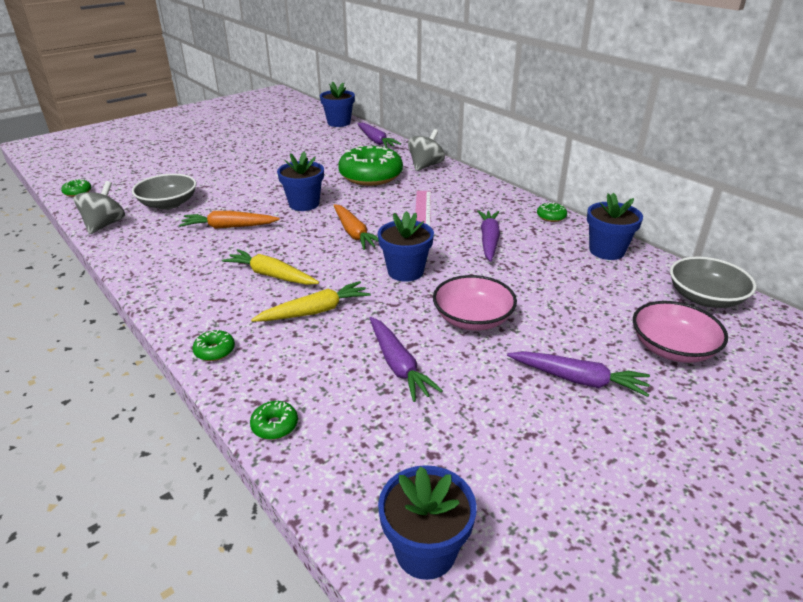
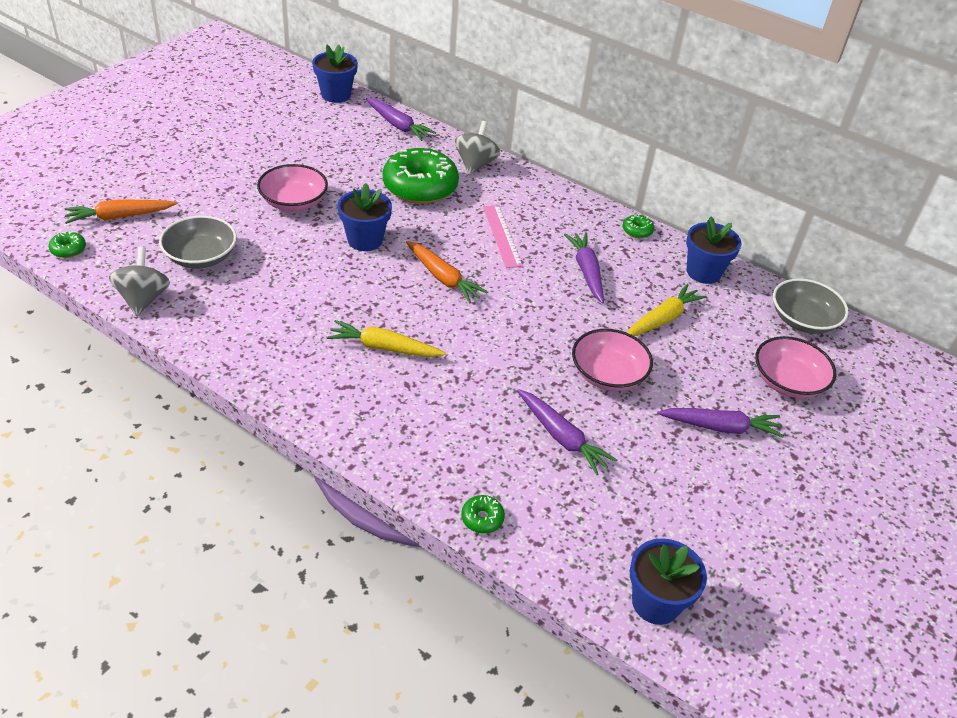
camera: 20 degrees left, 10 degrees up
(215, 351) = (380, 449): green donut -> none
(229, 227) = (297, 285): orange carrot -> orange carrot (120, 216)
(264, 178) = (293, 202): none -> pink bowl
(315, 311) = (454, 387): yellow carrot -> yellow carrot (662, 319)
(405, 271) = (520, 324): blue flower pot -> none

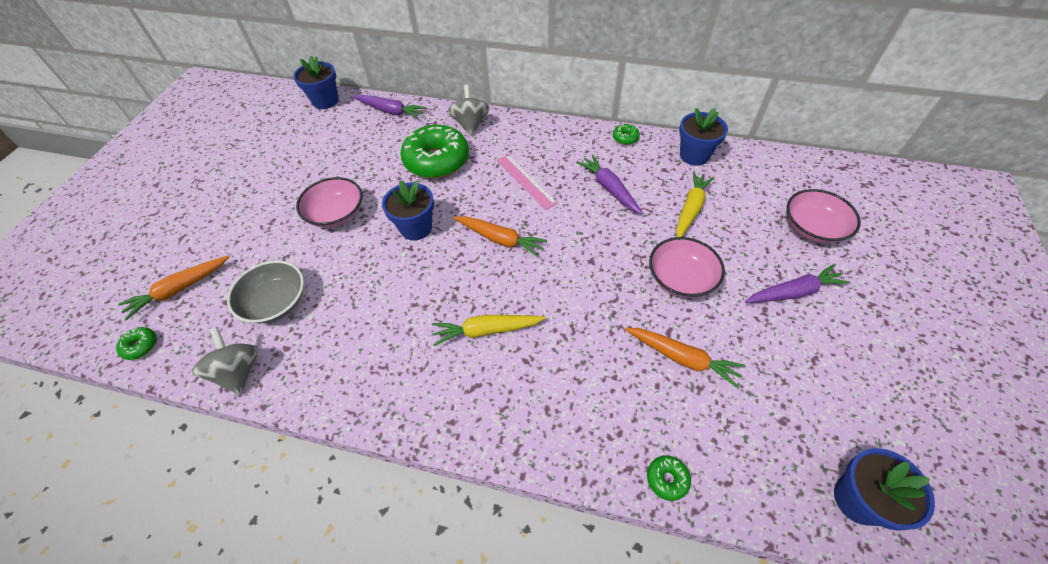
camera: 15 degrees left, 10 degrees up
(562, 437) = (682, 358): purple carrot -> orange carrot
(803, 320) = (788, 169): grey bowl -> none

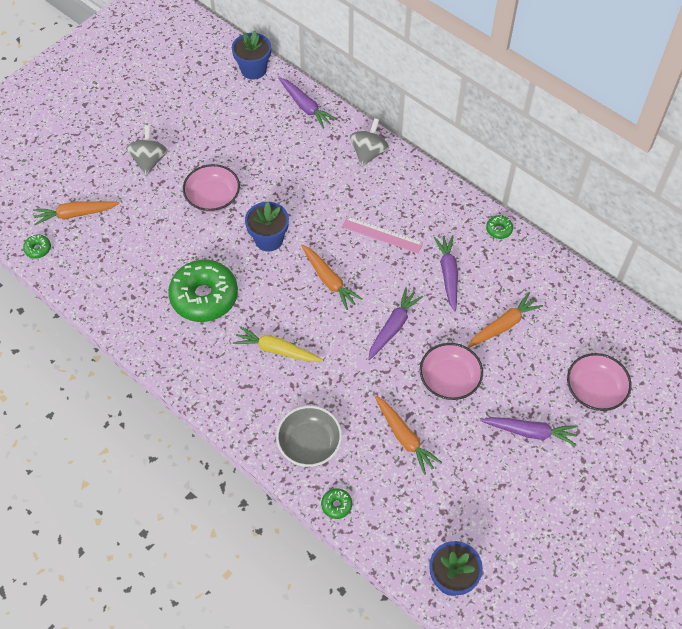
camera: 25 degrees right, 5 degrees up
(239, 371) = (96, 299): grey spinning top -> grey spinning top (149, 160)
(276, 302) = (139, 256): grey bowl -> grey bowl (309, 443)
(437, 160) = (318, 180): green donut -> green donut (204, 296)
(526, 181) = (382, 235): pink ruler -> pink ruler turned 60 degrees counterclockwise
(592, 254) = (393, 327): none -> purple carrot
(690, 209) = (503, 325): yellow carrot -> orange carrot
(694, 155) = (548, 276): blue flower pot -> none

